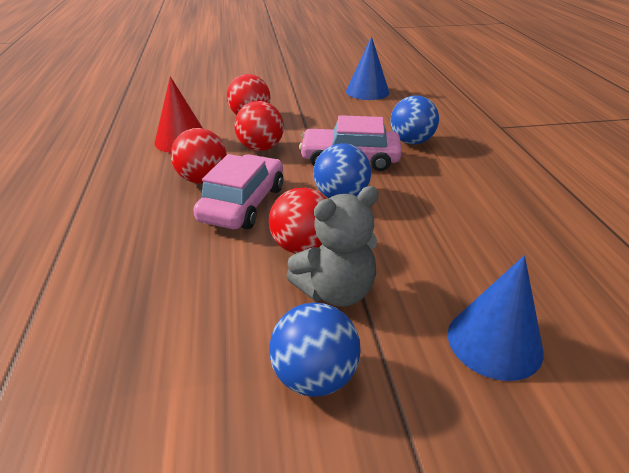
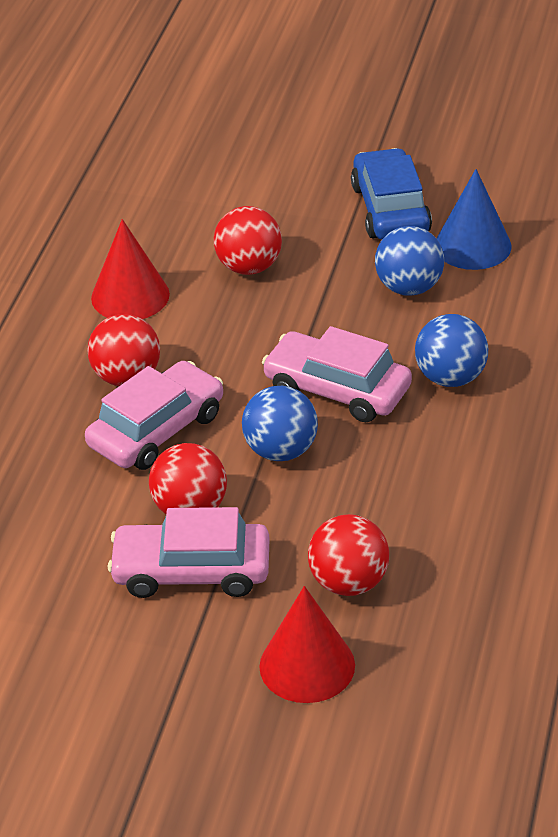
camera: 25 degrees right, 5 degrees up
(260, 148) = (228, 338): red ball -> red ball (348, 582)
(312, 86) = (390, 209): none -> blue car
(314, 376) = (120, 644): blue ball -> blue ball (409, 288)
(335, 291) = (191, 571): grey teddy bear -> pink car
(494, 342) = (307, 665): blue cone -> red cone

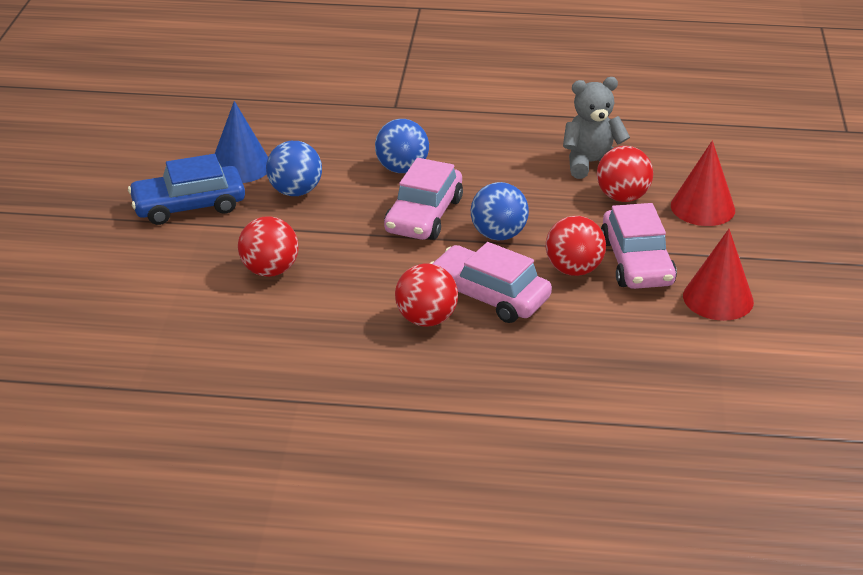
camera: 100 degrees left, 5 degrees down
(130, 296) = (314, 331): red cone -> red cone (718, 298)
(442, 563) = (591, 163): none -> grey teddy bear

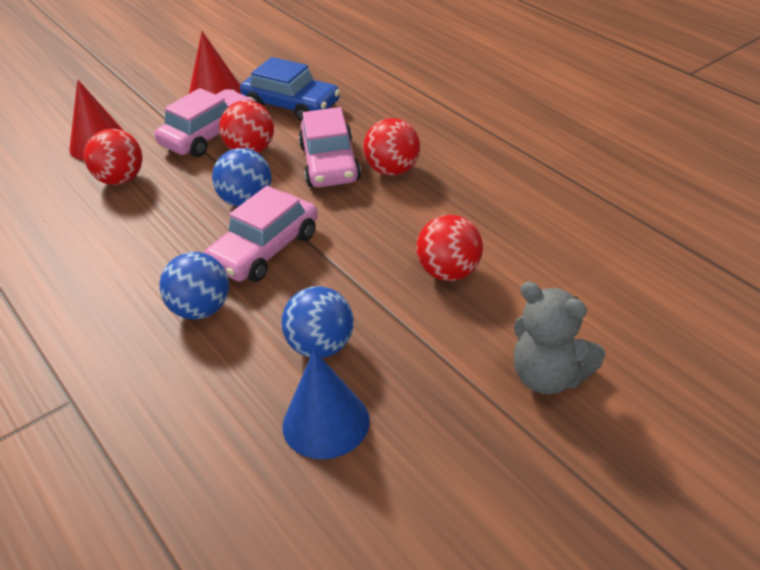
camera: 130 degrees left, 5 degrees up
(189, 206) = (438, 399): blue car -> blue car (291, 105)
(424, 215) = (265, 250): pink car -> pink car turned 150 degrees clockwise
(591, 163) = (77, 218): grey teddy bear -> grey teddy bear (549, 377)

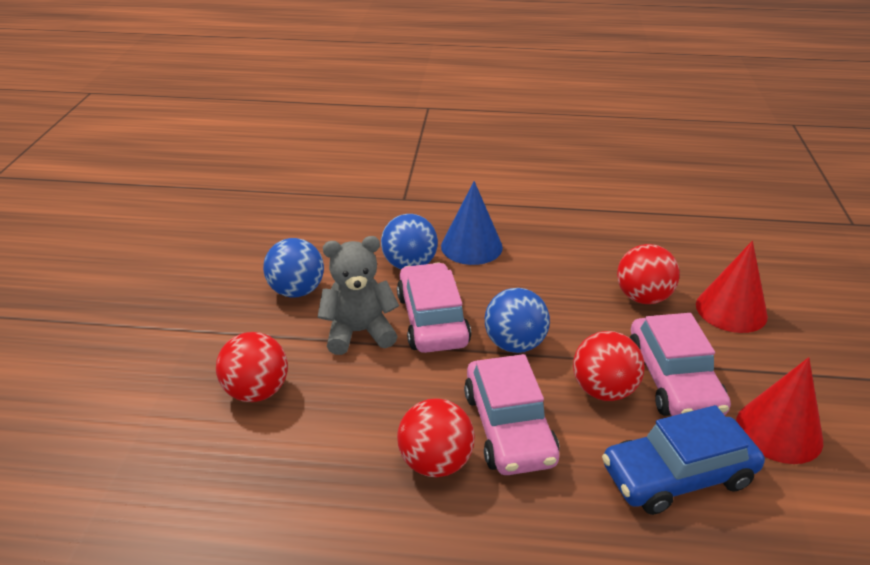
camera: 130 degrees right, 5 degrees down
(326, 423) = (243, 262): blue cone -> blue cone (471, 246)
(330, 163) = (509, 427): pink car -> pink car turned 135 degrees counterclockwise
(549, 377) = (105, 362): grey teddy bear -> grey teddy bear (359, 332)

